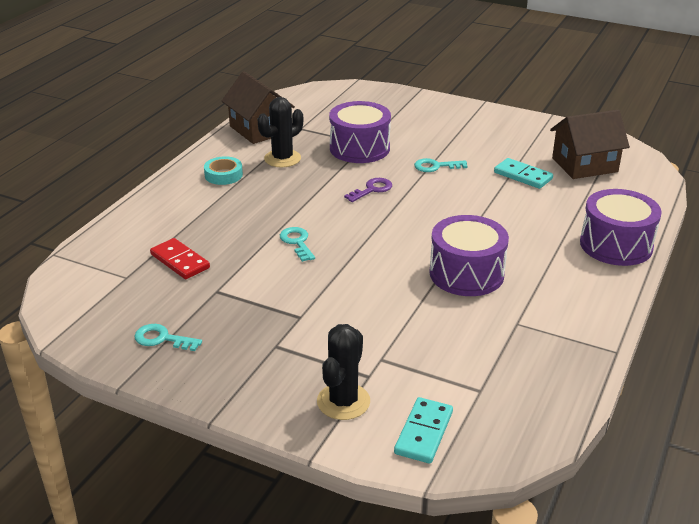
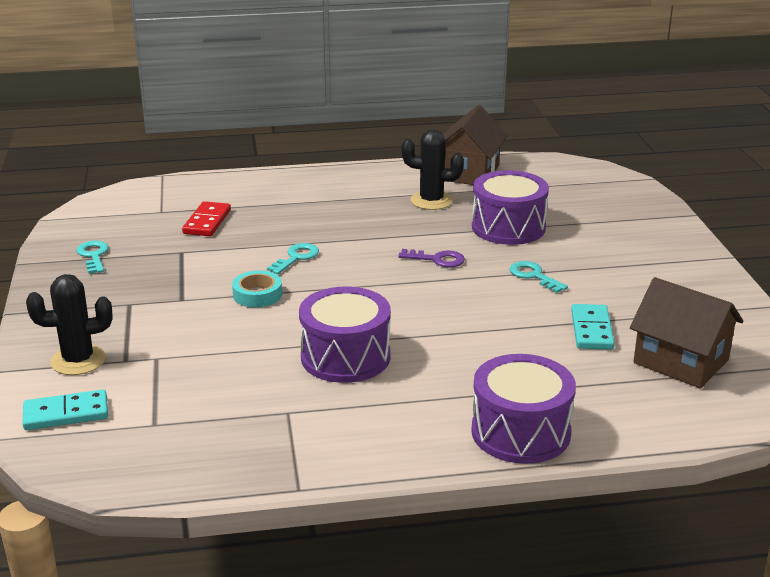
camera: 55 degrees right, 5 degrees down
(223, 175) = (364, 188): turquoise tape -> turquoise tape (257, 295)

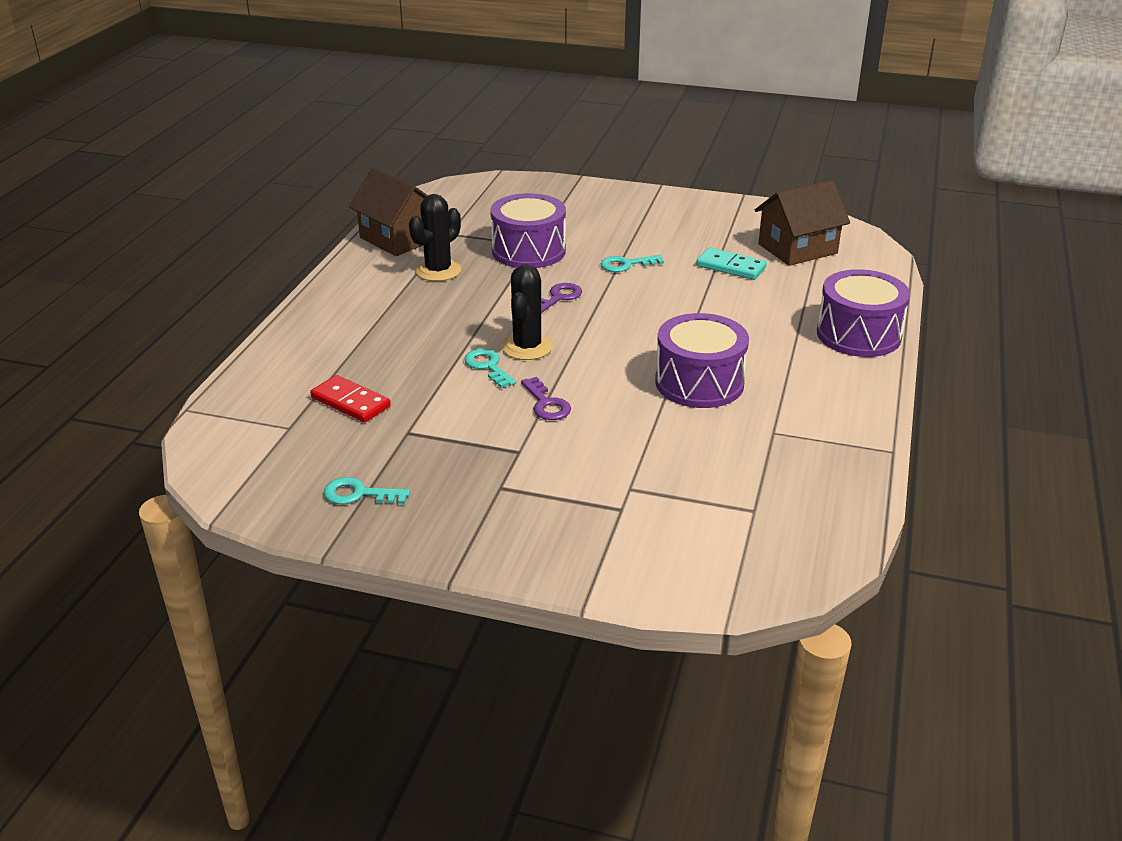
camera: 65 degrees left, 5 degrees up
(66, 414) = (704, 564): turquoise domino -> none
(78, 360) = (601, 540): black cactus -> black cactus (527, 347)
(257, 295) = (546, 404): turquoise tape -> purple key

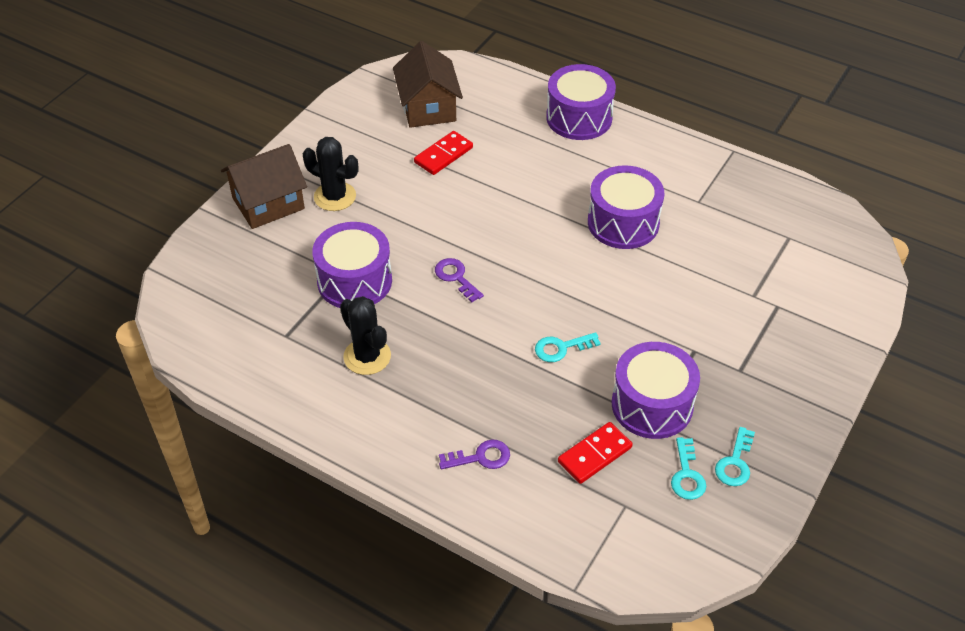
camera: 75 degrees left, 15 degrees up
(398, 239) = (279, 380): brown house -> brown house (268, 203)
(427, 430) = (652, 405): none -> purple drum
(527, 347) = (536, 316): black cactus -> black cactus (335, 196)
(546, 404) = (631, 320): purple key -> purple key (481, 457)
(626, 265) = (412, 219): turquoise key -> turquoise key (687, 475)
(730, 267) = (443, 155): turquoise domino -> red domino

